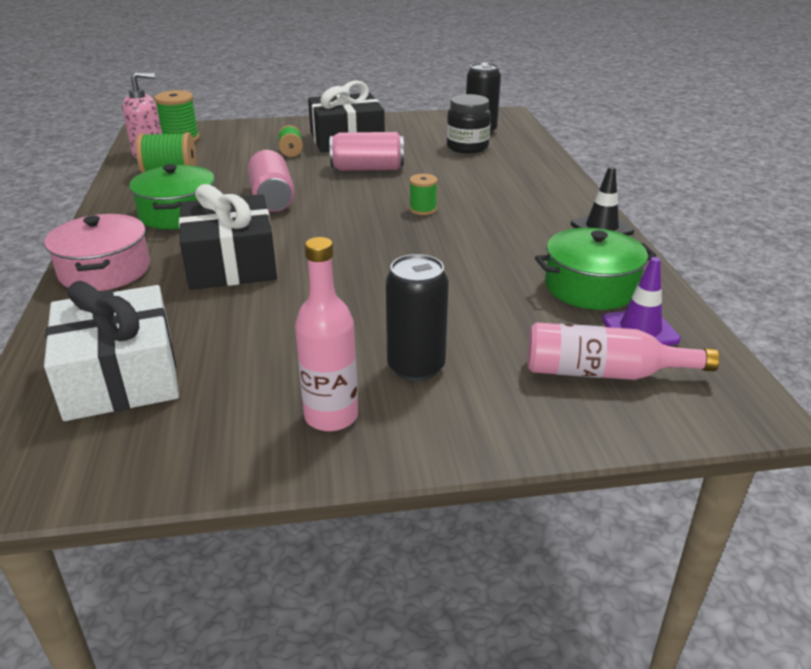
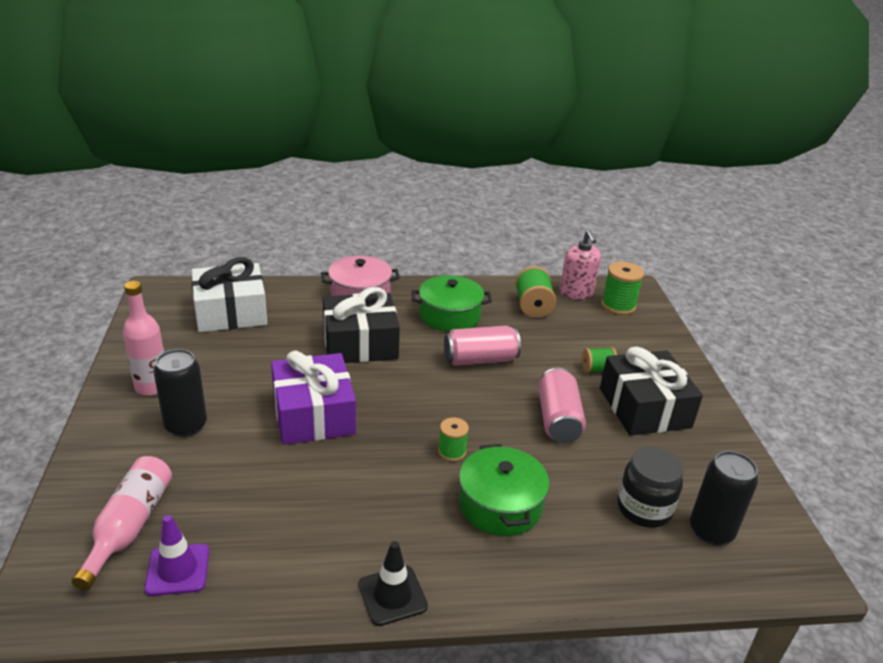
camera: 90 degrees right, 0 degrees up
(378, 280) = (314, 414): none -> purple gift
(590, 287) = (263, 551): green pot -> green pot (500, 505)

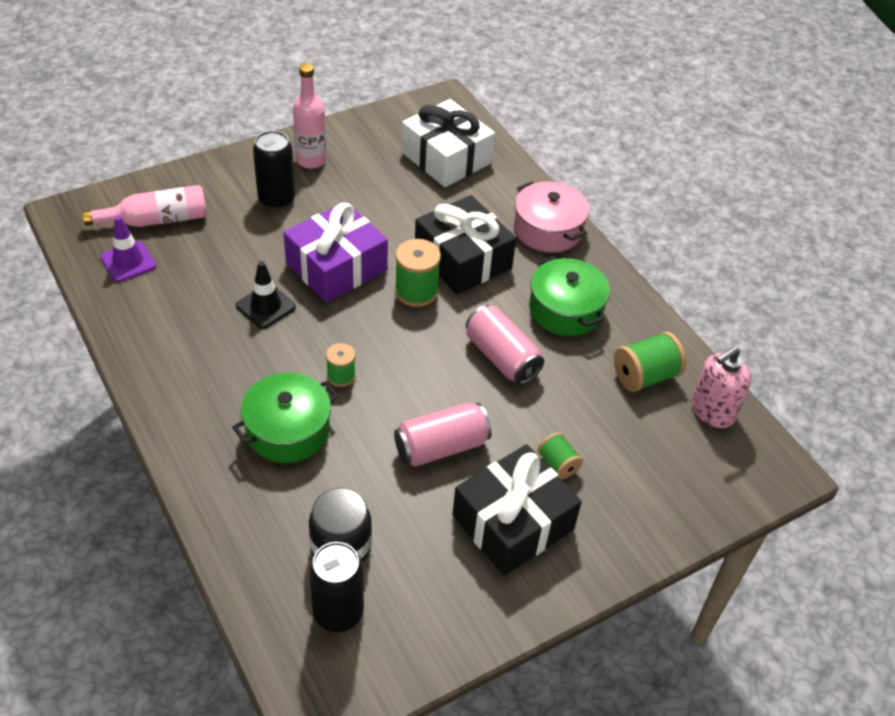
camera: 65 degrees right, 15 degrees up
(392, 595) = (153, 388): black traffic cone -> black traffic cone (266, 306)
(618, 306) = (718, 460): green spool -> green spool (416, 291)

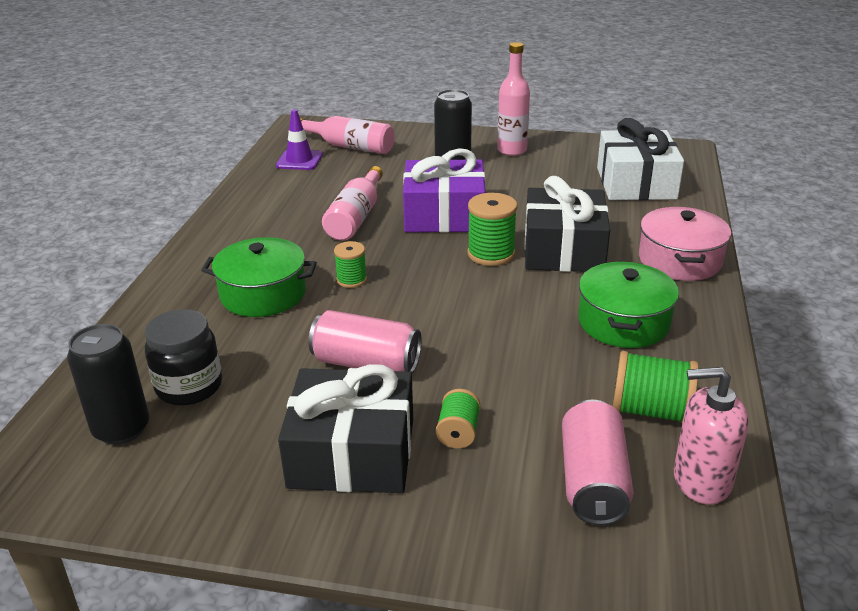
camera: 45 degrees right, 15 degrees down
(266, 306) = (356, 217): black traffic cone -> pink bottle
(501, 357) = (510, 328): pink can -> pink can (593, 481)

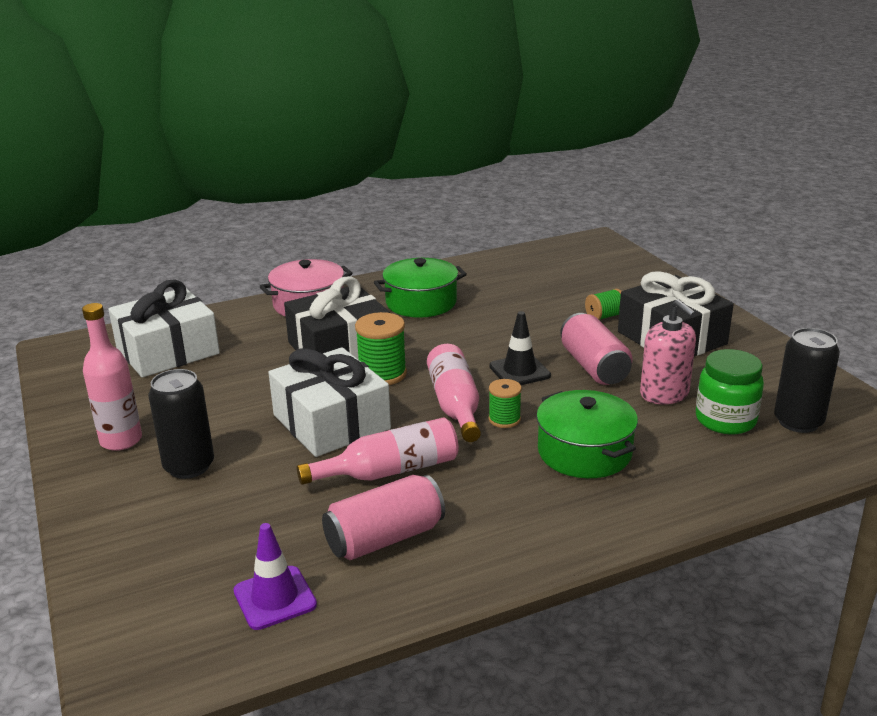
camera: 125 degrees left, 5 degrees down
(189, 387) = (725, 420): black jar -> green jar
(350, 146) = (189, 574): pink bottle -> pink bottle (455, 405)
(412, 319) = (519, 371): none -> black traffic cone
(444, 215) = (331, 422): purple gift -> white gift
(593, 481) = (581, 276): pink can -> pink can (385, 538)
(650, 410) = (503, 276): green spool -> none
(701, 480) = (540, 256): pink soap dispenser -> pink soap dispenser (664, 394)

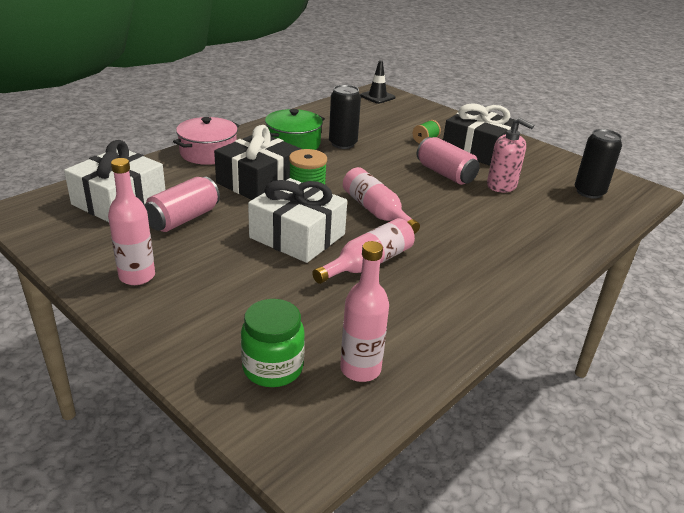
camera: 25 degrees left, 5 degrees up
(189, 466) = (212, 286): black can -> black can (343, 144)
(275, 598) = (360, 369): purple traffic cone -> pink bottle
(385, 538) = (403, 310): pink can -> pink can (183, 219)
(504, 419) = (416, 216): green spool -> none
(519, 371) = (400, 182): black traffic cone -> black traffic cone (377, 97)
(584, 452) = (484, 230): green pot -> none
(725, 420) = (549, 197): green jar -> green jar (273, 368)

